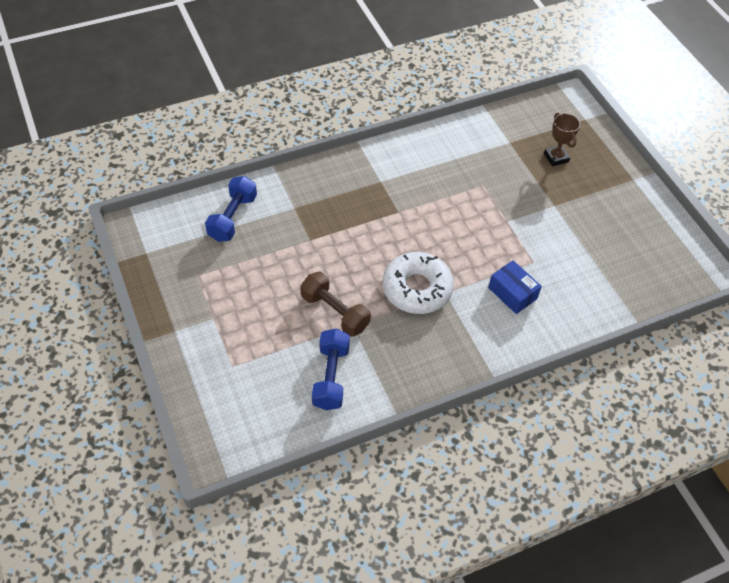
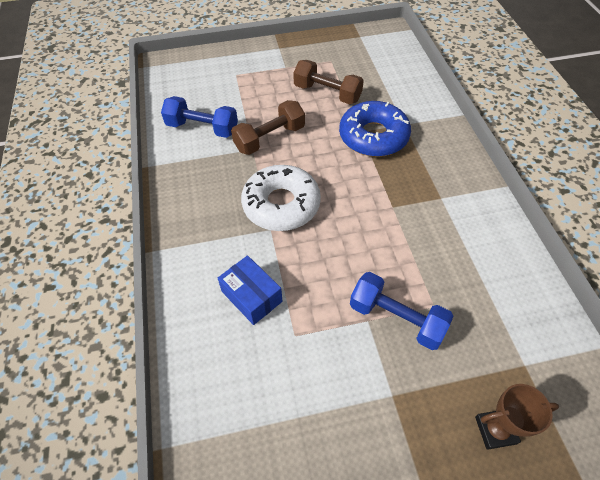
camera: 105 degrees right, 0 degrees up
(232, 218) = (393, 83): blue dumbbell -> blue dumbbell (396, 318)
(257, 272) = (327, 93): none -> brown dumbbell
(316, 229) = (373, 136): none -> blue donut
(512, 293) = (251, 296): blue box -> blue box turned 75 degrees clockwise

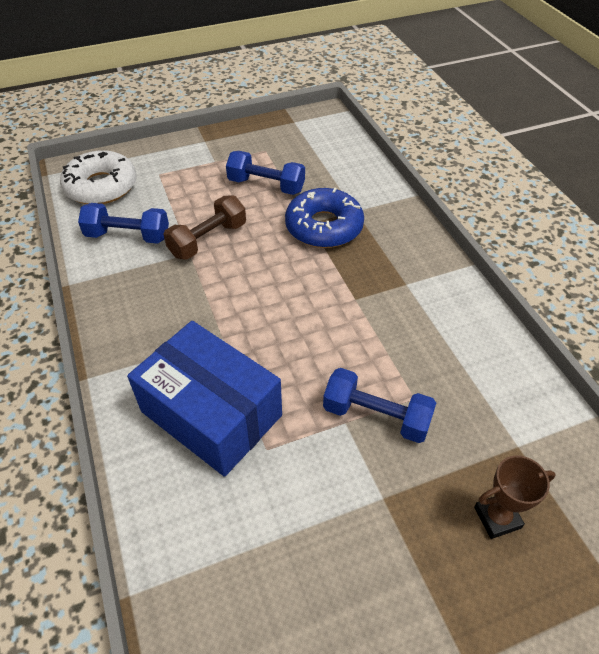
camera: 10 degrees left, 5 degrees down
(251, 296) = (211, 413): blue box -> blue box, size x1.98
(281, 204) = (231, 310): white donut -> white donut (101, 186)
(327, 93) = (266, 185): brown dumbbell -> blue dumbbell

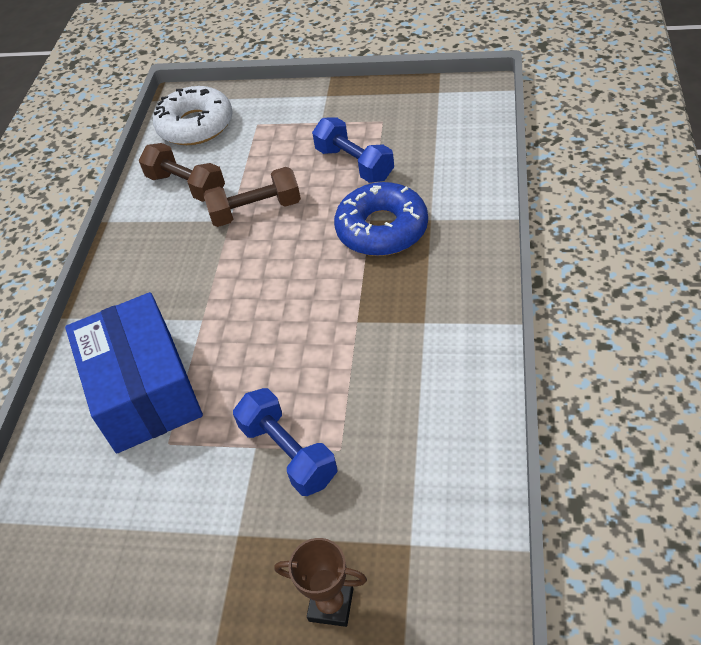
camera: 35 degrees right, 0 degrees up
(128, 236) = (186, 186): blue dumbbell -> brown dumbbell

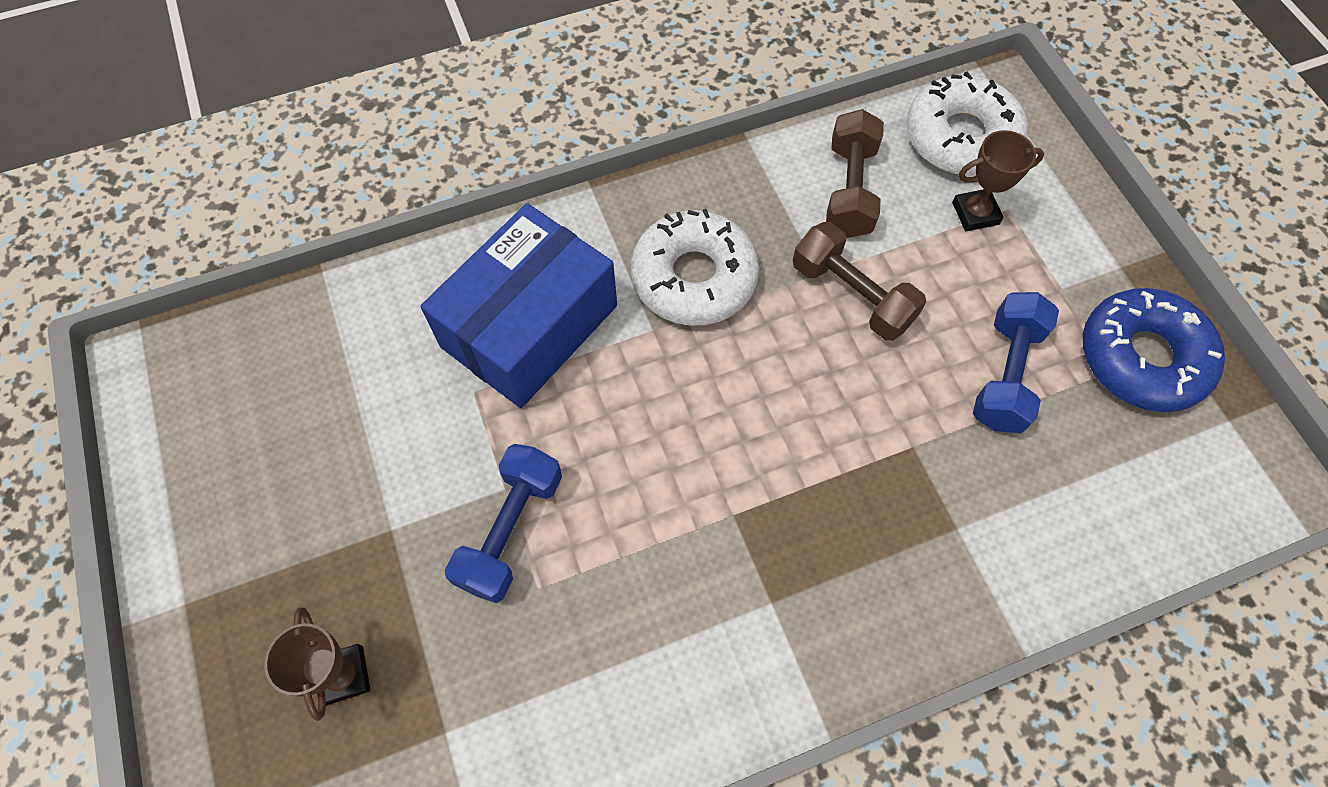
camera: 55 degrees right, 15 degrees up
(182, 284) = (694, 277): none -> white donut
(248, 138) = (975, 213): none -> brown trophy
(382, 229) = (904, 470): blue donut -> blue donut (1142, 358)

